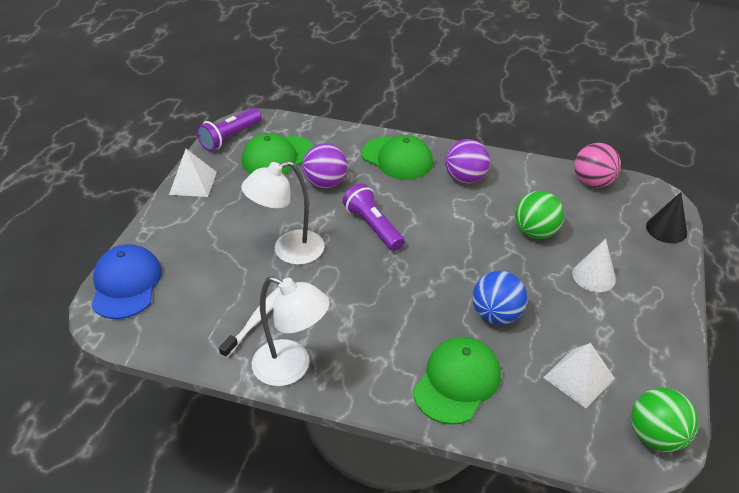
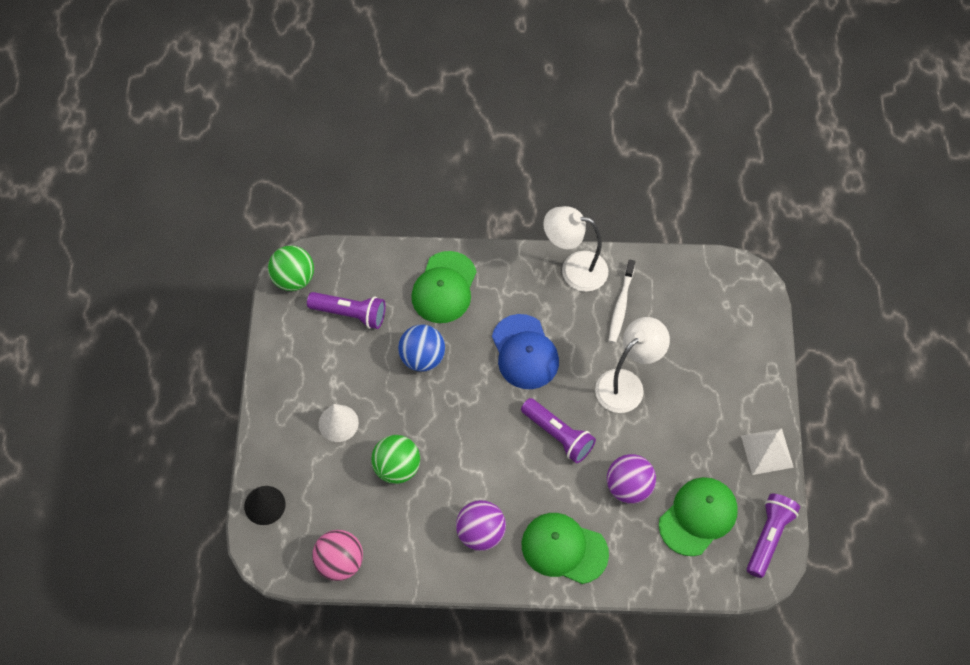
camera: 165 degrees right, 20 degrees up
(126, 284) = (750, 312): blue cap -> blue cap (525, 352)
(578, 377) = (350, 314): white pyramid -> purple flashlight

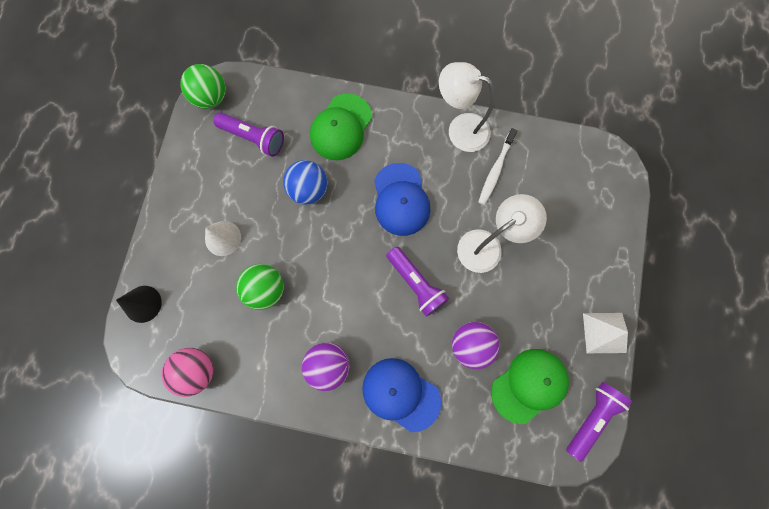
camera: 10 degrees right, 15 degrees up
(564, 549) = (401, 394): green cap -> blue cap

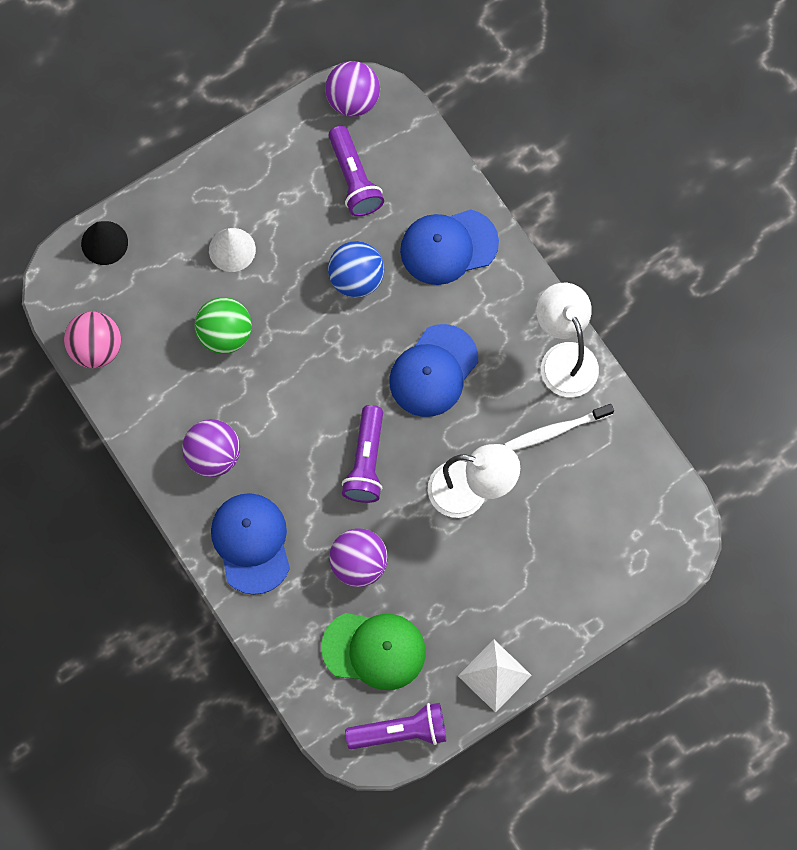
camera: 45 degrees right, 5 degrees down
(211, 97) = (353, 100): green ball -> purple ball
(341, 127) = (448, 247): green cap -> blue cap

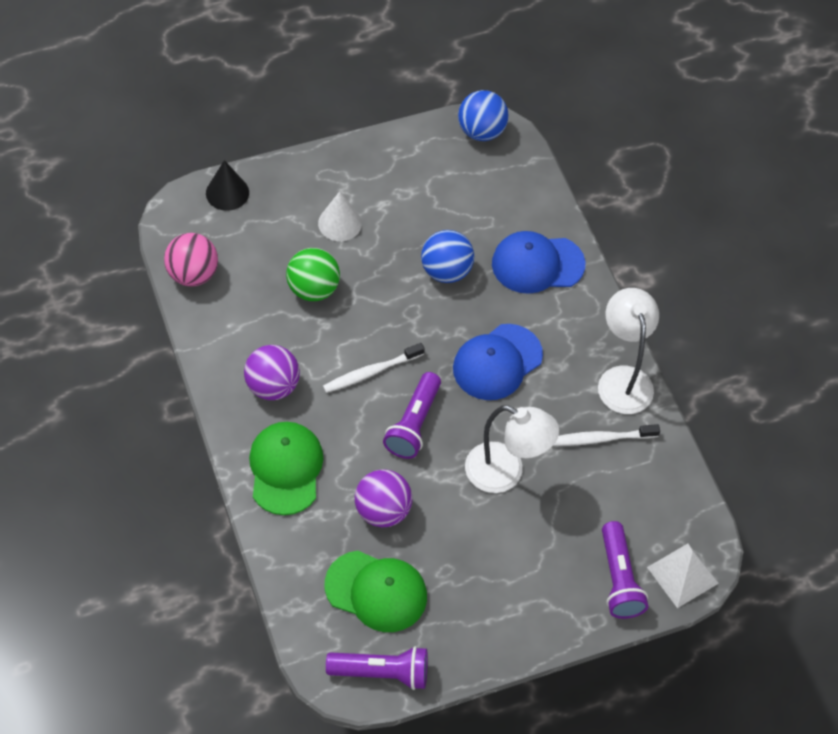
camera: 10 degrees right, 15 degrees down
(251, 543) = (285, 469): blue cap -> green cap
(308, 414) = (371, 372): none -> white toothbrush
(353, 100) = (481, 131): purple ball -> blue ball
(354, 179) = (466, 192): purple flashlight -> purple flashlight (619, 579)
(494, 675) = (488, 643): white pyramid -> white pyramid (682, 575)

